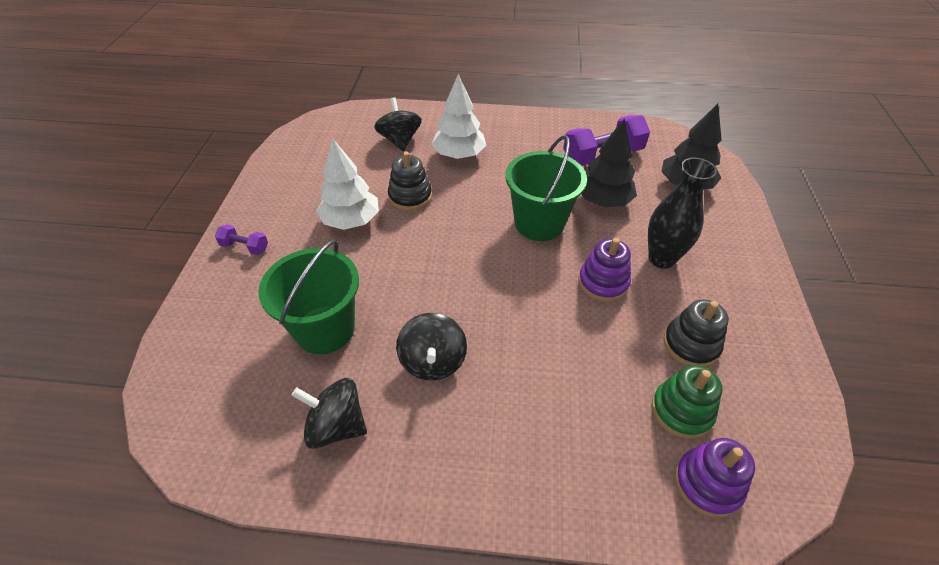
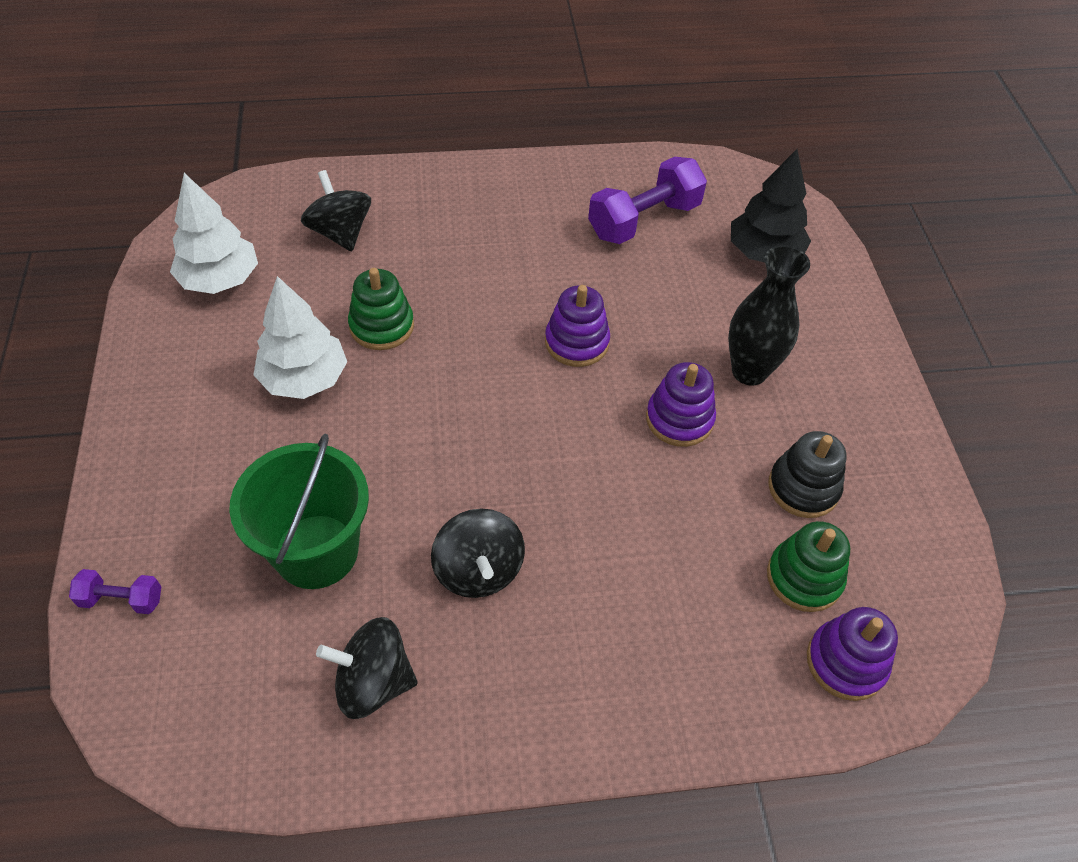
camera: 15 degrees left, 5 degrees up
(245, 247) = (155, 445): purple dumbbell -> purple dumbbell (121, 599)
(410, 196) = (381, 326): black stacking toy -> green stacking toy
(459, 155) = (437, 246): white tree -> white tree (220, 280)
(539, 223) = (576, 342): green bucket -> purple stacking toy
(603, 201) = (658, 294): black tree -> none

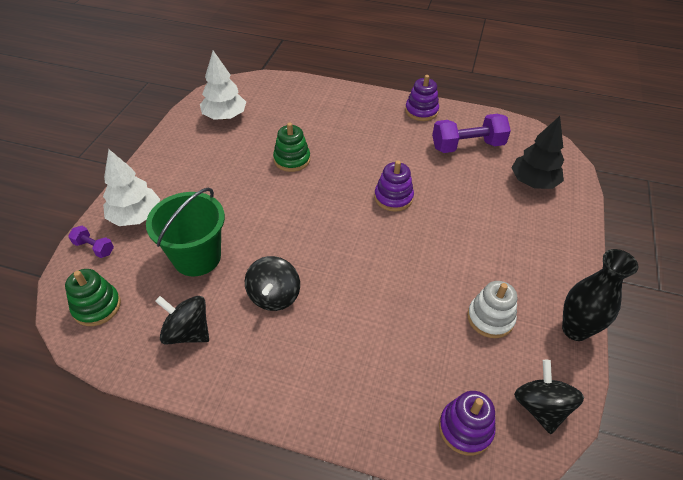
camera: 25 degrees right, 5 degrees down
(304, 378) = (239, 173): white tree -> white tree (136, 216)
(340, 233) = (296, 110): black spinning top -> black spinning top (540, 407)
(679, 419) = (432, 255): purple stacking toy -> purple stacking toy (421, 111)
(749, 371) = (489, 243): black vase -> black vase (575, 329)
(803, 488) = (490, 318): black stacking toy -> white stacking toy
(804, 577) = (464, 369): green stacking toy -> green stacking toy (97, 306)

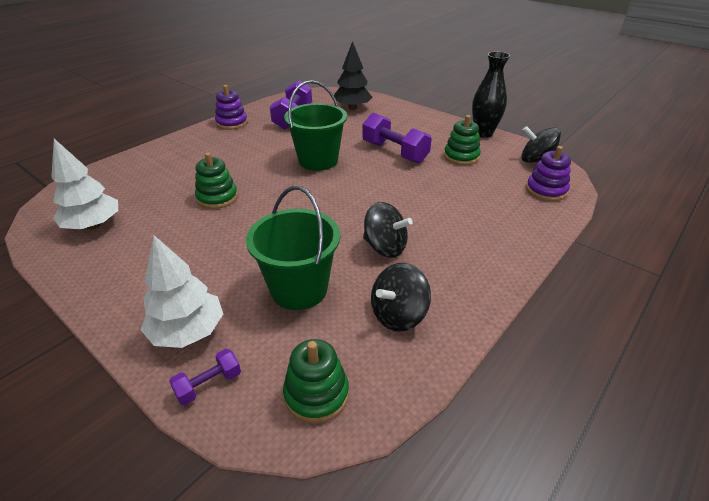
camera: 65 degrees left, 10 degrees down
(393, 197) = (318, 160): purple stacking toy -> green bucket
(454, 252) = (394, 152): none -> purple dumbbell
(490, 318) = (461, 156): white stacking toy -> green stacking toy

